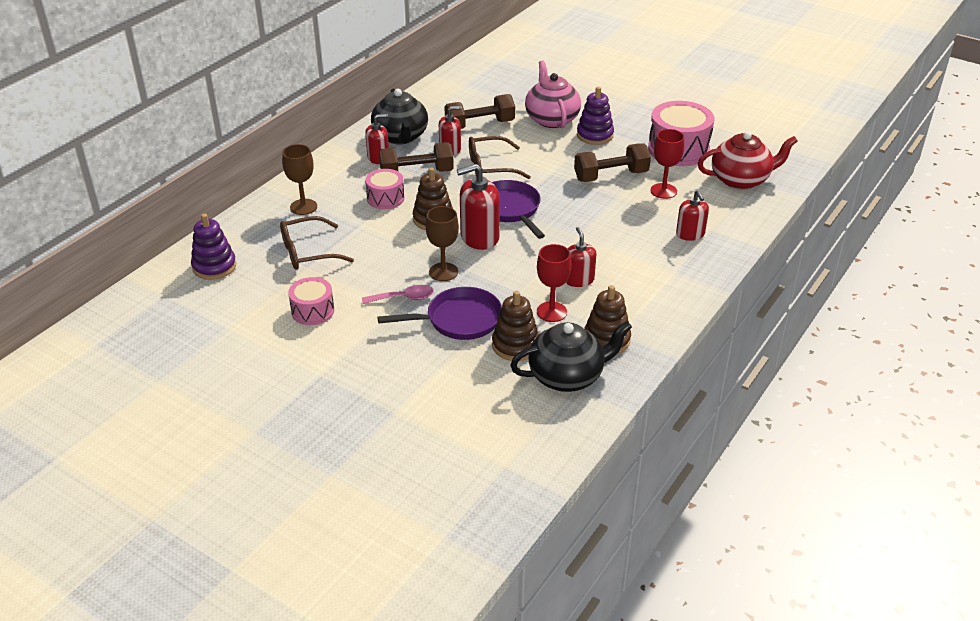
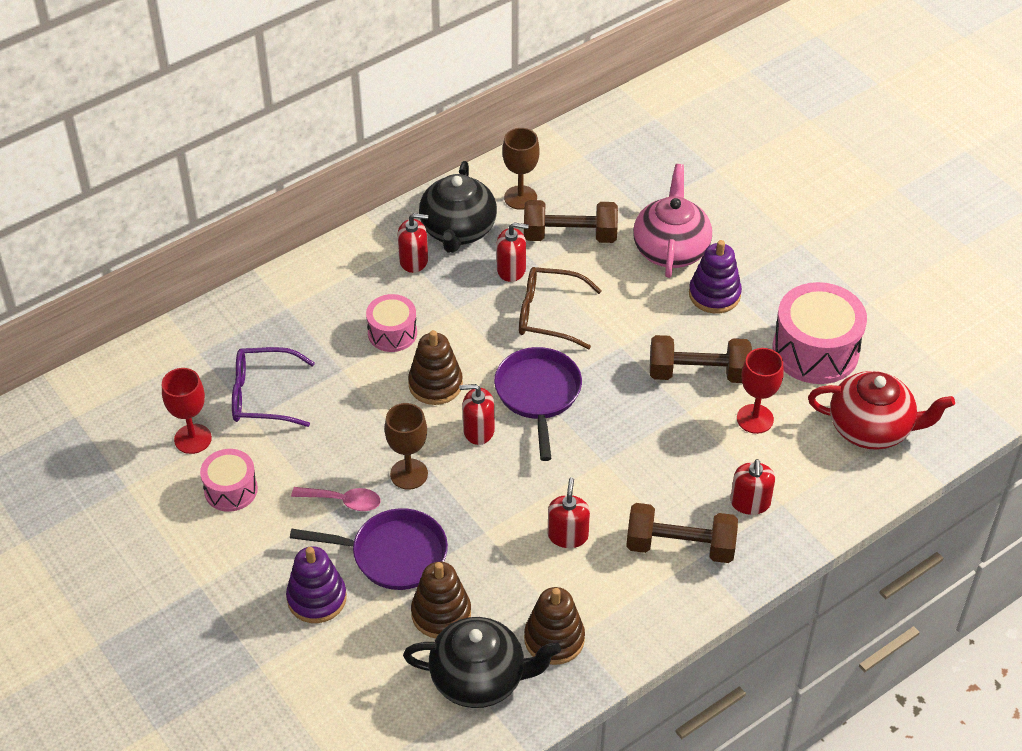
camera: 20 degrees right, 10 degrees up
(214, 266) = (147, 387): purple stacking toy -> purple stacking toy (317, 598)
(303, 207) = (287, 320): brown goblet -> brown goblet (520, 197)
(309, 252) = (264, 396): brown glasses -> purple glasses
(416, 173) = (450, 300): brown dumbbell -> brown dumbbell (680, 546)
(479, 237) = (478, 430): red soap dispenser -> red soap dispenser, size x0.63
(551, 312) = (509, 576): red goblet -> red goblet (193, 439)

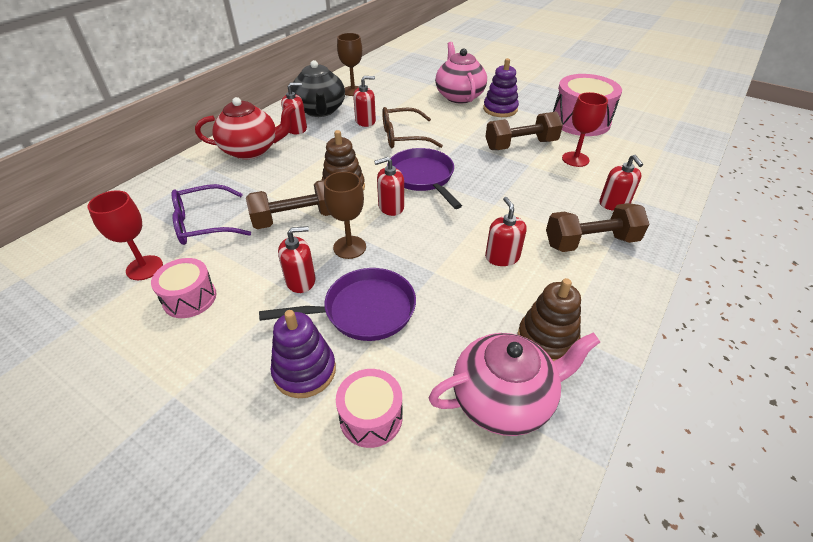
camera: 20 degrees left, 5 degrees down
(343, 501) = (300, 280): pink spoon -> red soap dispenser
(392, 333) = (297, 166): pink drum -> pink drum (371, 417)
(441, 613) = (433, 349): brown stacking toy -> none
(479, 679) = (503, 400): black teapot -> pink teapot
(570, 236) = (394, 101): brown dumbbell -> brown dumbbell (296, 218)
(871, 428) = (649, 149): red teapot -> red teapot (251, 150)

